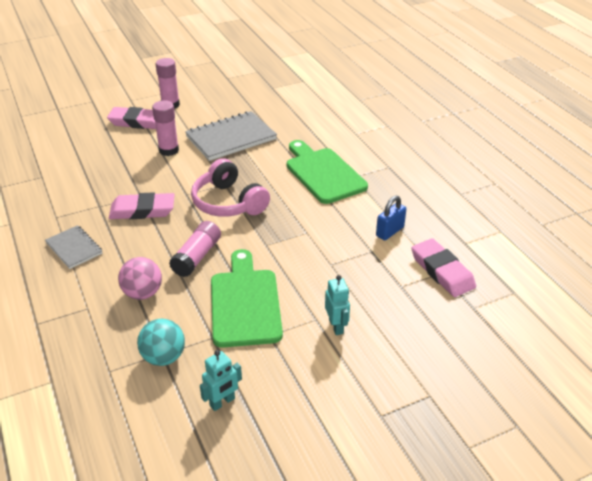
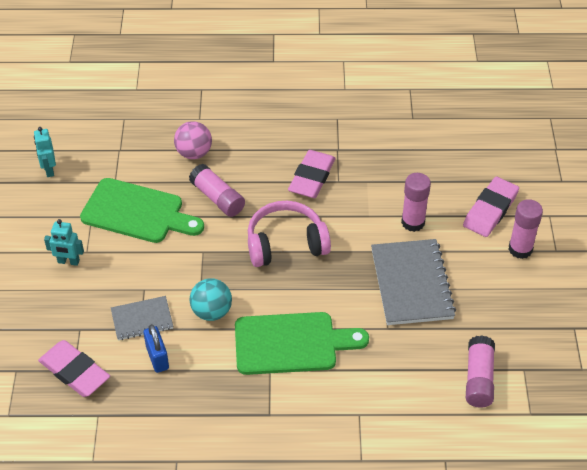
camera: 115 degrees right, 10 degrees up
(74, 248) = (282, 122): grey notebook -> grey notebook (142, 319)
(164, 357) = (115, 149): turquoise ball -> turquoise ball (211, 312)
(292, 100) = (478, 379): none -> pink glue stick
(442, 271) = (75, 371): pink eraser -> pink eraser turned 45 degrees clockwise

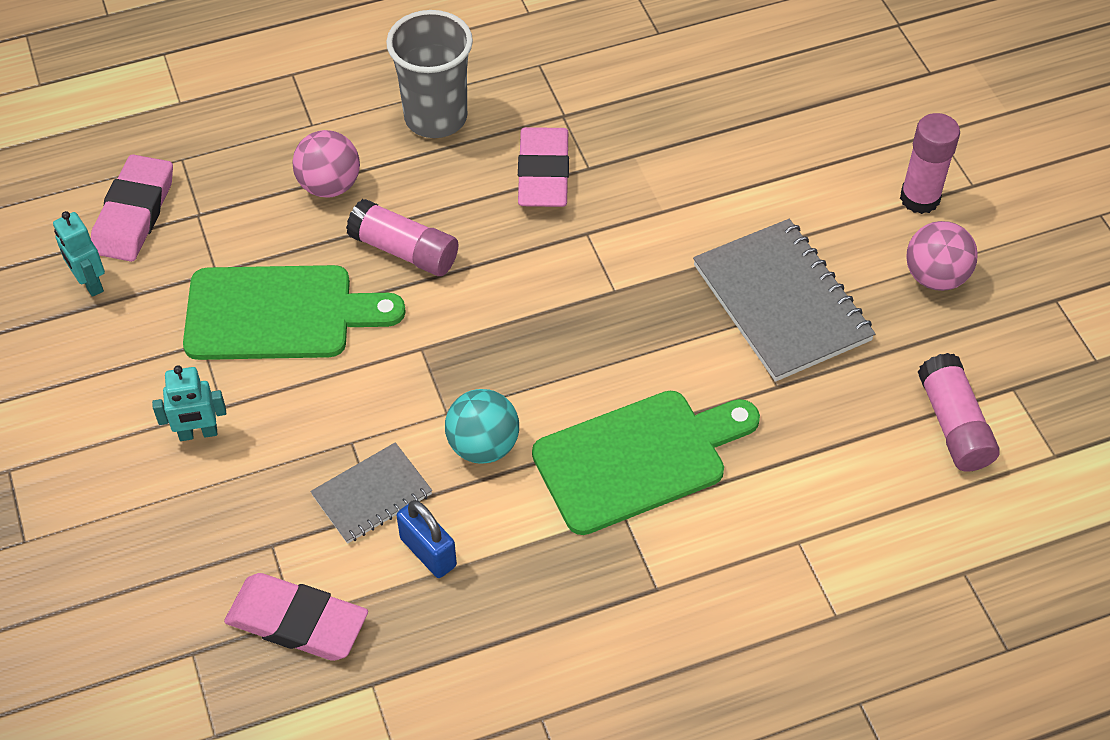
camera: 20 degrees left, 5 degrees up
(267, 132) = (435, 118): none -> grey cup
(286, 244) = (552, 295): pink headphones -> none
(413, 222) = (737, 202): pink glue stick -> none
(490, 210) = (846, 149): pink eraser -> pink eraser (134, 213)
(508, 295) = (935, 277): none -> pink ball

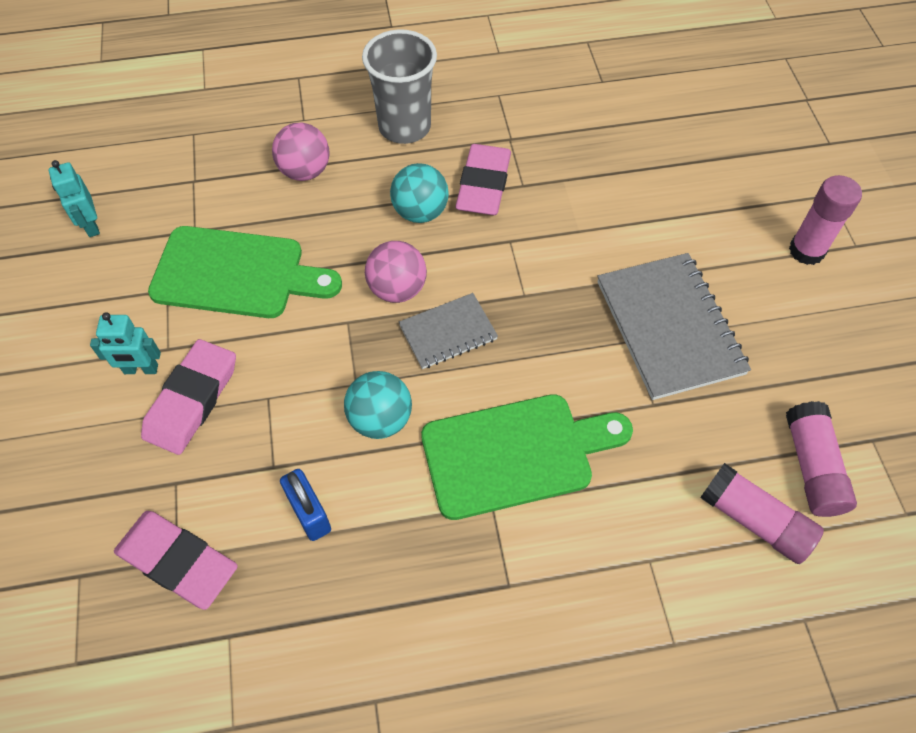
camera: 10 degrees right, 5 degrees up
(134, 213) = (142, 173): pink eraser -> pink eraser (192, 400)
(372, 495) = (273, 450): grey notebook -> grey notebook (448, 332)
(404, 251) = (353, 234): pink glue stick -> pink glue stick (754, 520)
(477, 214) = (420, 212): none -> turquoise ball
(935, 277) = (812, 324): pink ball -> pink ball (397, 289)

